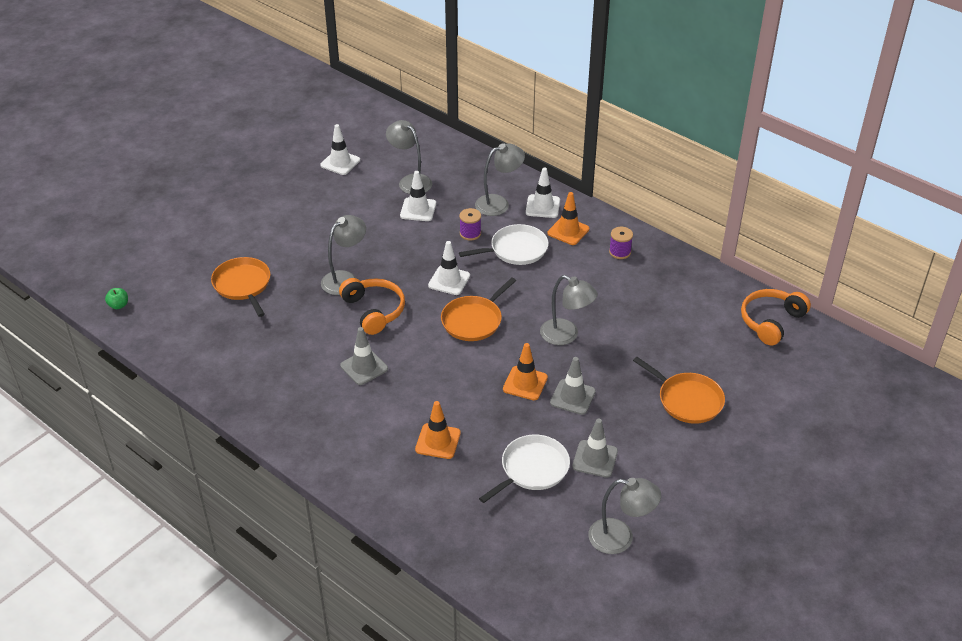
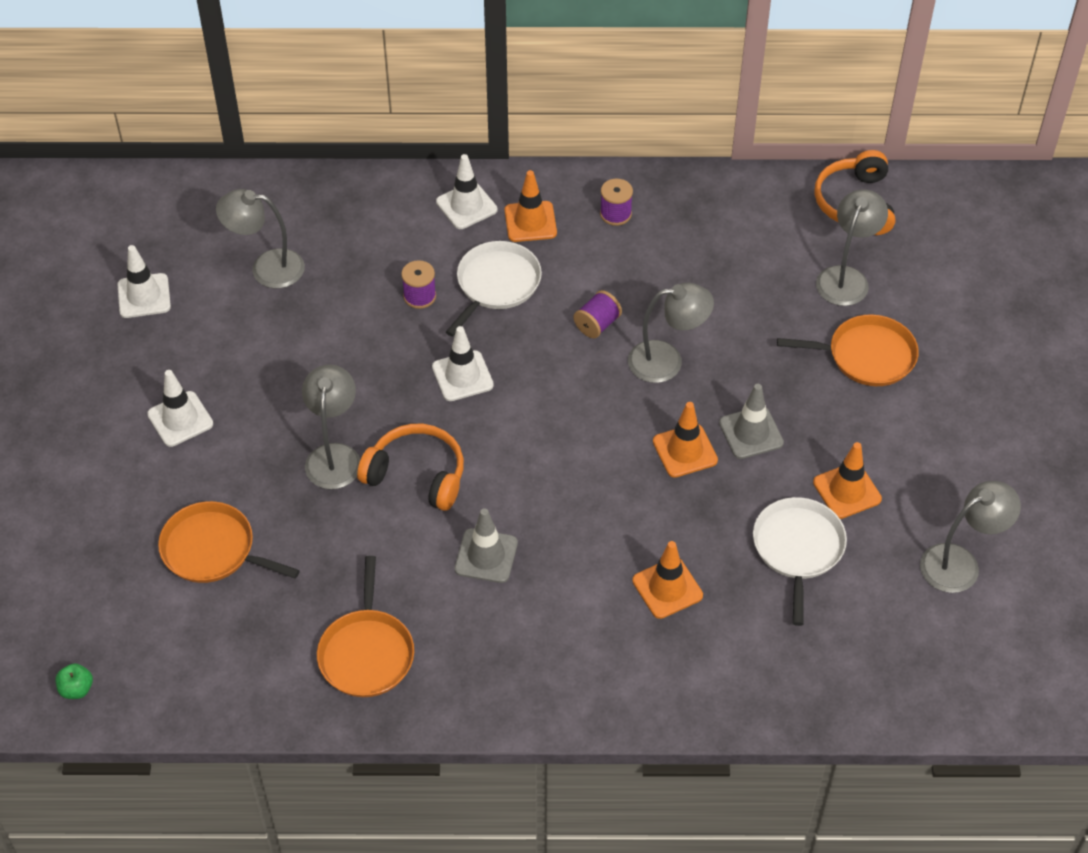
camera: 40 degrees left, 10 degrees up
(418, 210) = (320, 302): white traffic cone -> white traffic cone (180, 419)
(474, 320) = (546, 409): orange pan -> orange pan (367, 653)
(499, 203) = (410, 233): grey lamp -> grey lamp (846, 277)
(548, 297) = (597, 324): none -> purple spool
(595, 459) = (847, 491): grey traffic cone -> orange traffic cone

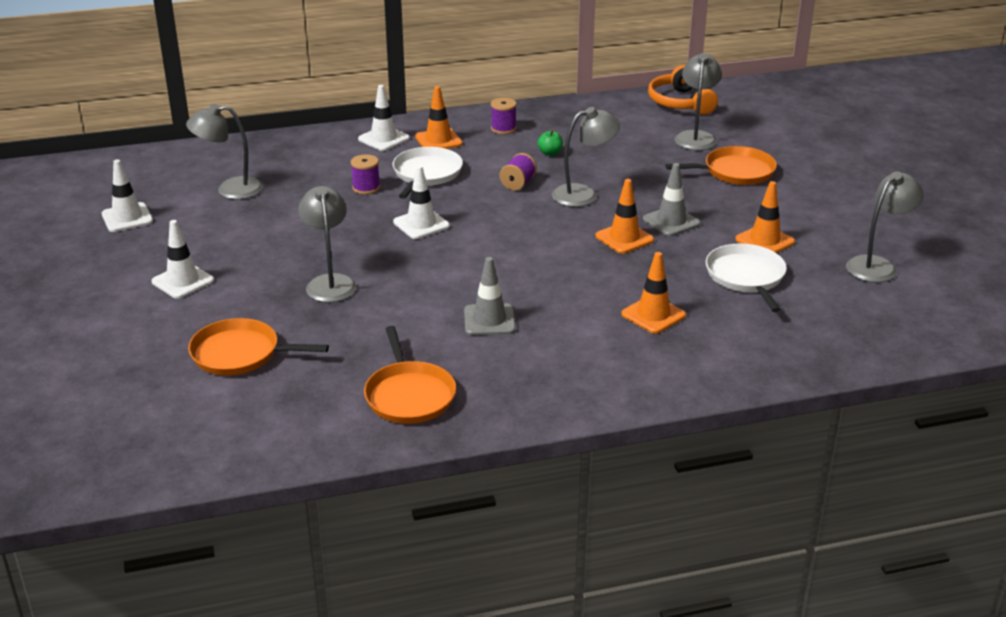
camera: 15 degrees left, 20 degrees down
(77, 689) = (135, 465): green apple -> green apple (550, 153)
(416, 475) = (407, 283): orange headphones -> none

